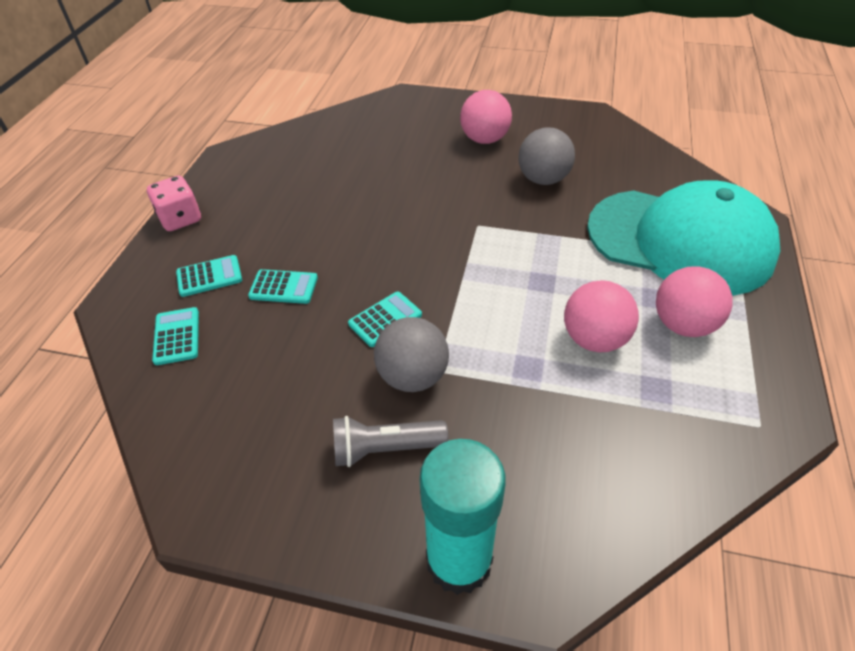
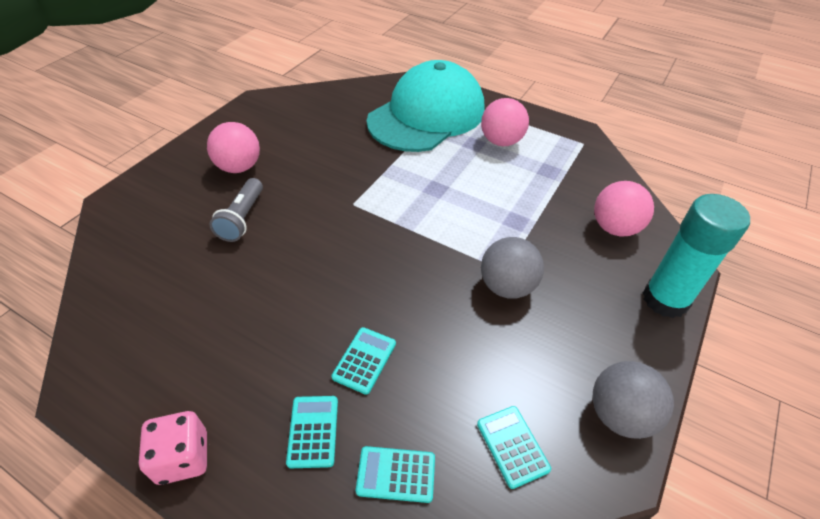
camera: 75 degrees left, 0 degrees up
(385, 319) = (439, 290): turquoise calculator -> turquoise calculator (512, 446)
(385, 449) = (573, 319): grey flashlight -> grey flashlight (242, 218)
(543, 179) = (320, 152): grey ball -> grey ball (620, 415)
(594, 339) = (500, 182): pink ball -> pink ball (615, 228)

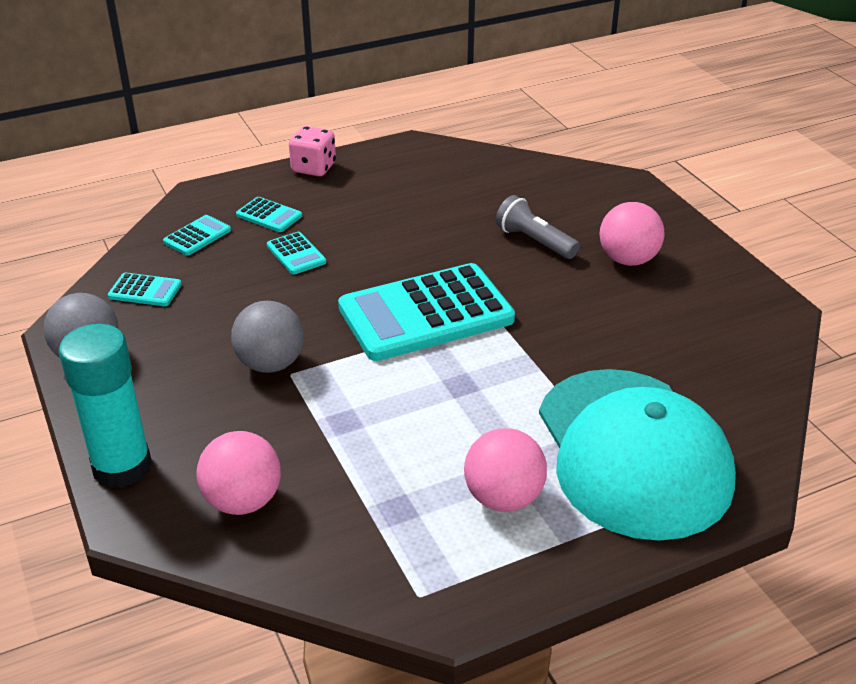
camera: 125 degrees right, 10 degrees down
(380, 235) = (426, 314): none -> turquoise calculator

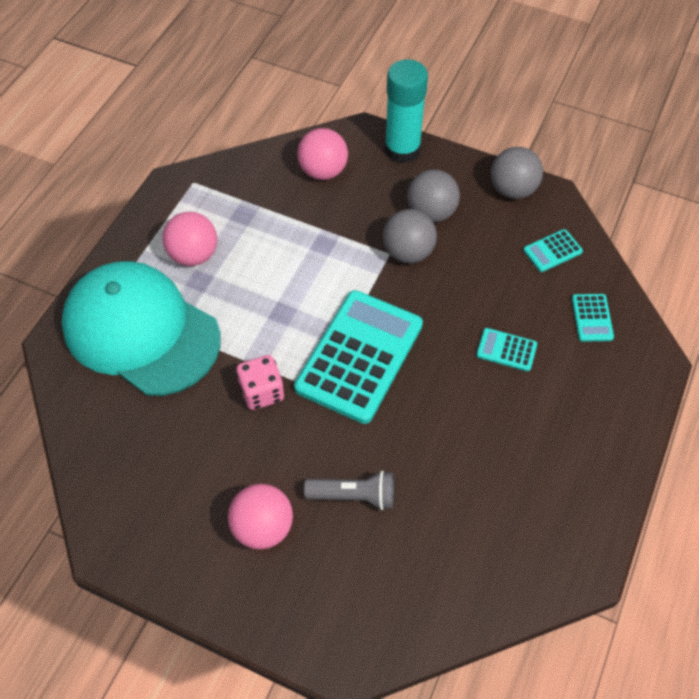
camera: 140 degrees right, 20 degrees up
(195, 384) = (431, 213): none -> grey ball
(269, 215) = (576, 375): turquoise calculator -> none
(313, 168) = (621, 460): pink dice -> pink dice (262, 392)

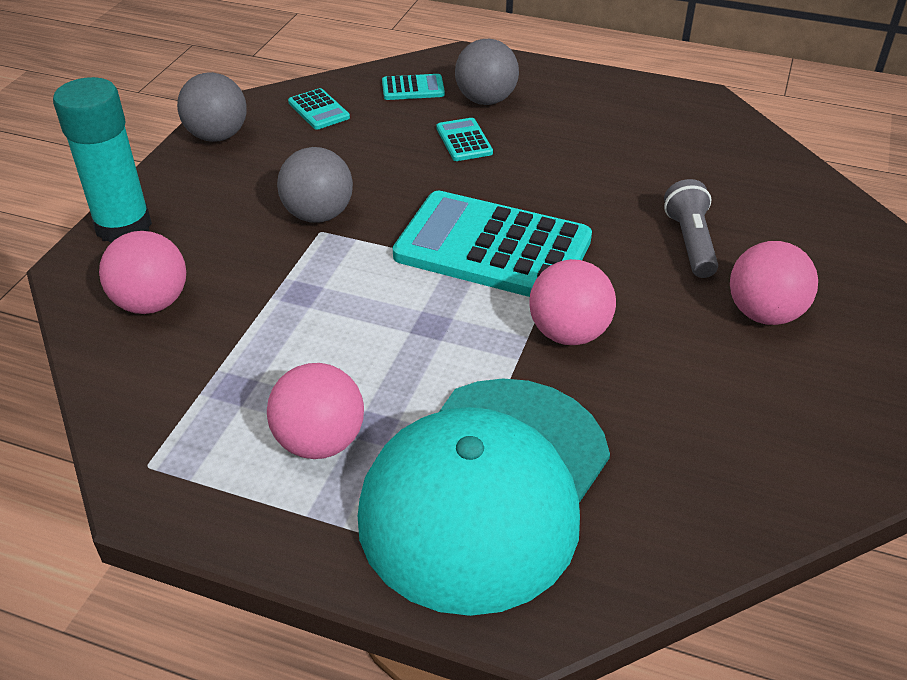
camera: 95 degrees left, 15 degrees down
(262, 392) = (568, 333): pink dice -> pink ball
(431, 213) = (250, 198): grey ball -> grey ball (486, 100)
(506, 350) = (464, 140): turquoise calculator -> turquoise calculator turned 150 degrees clockwise

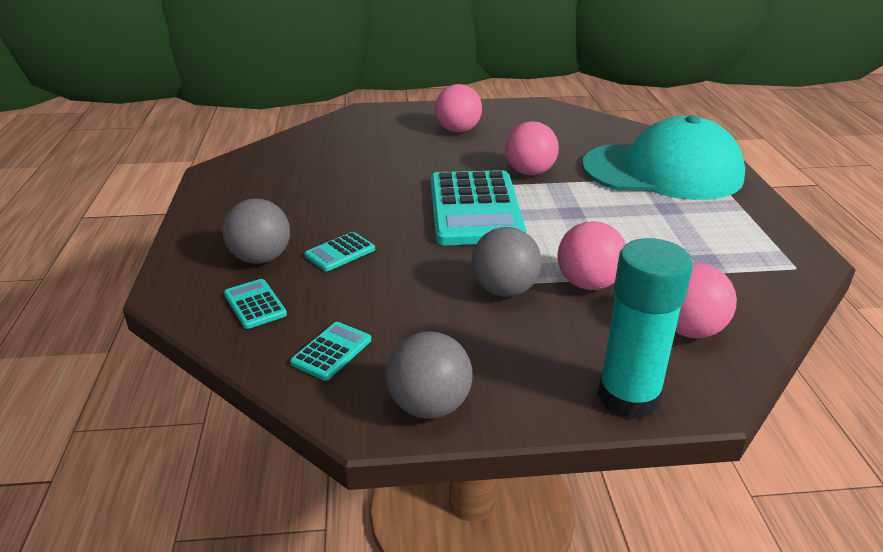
camera: 115 degrees left, 10 degrees down
(320, 441) = (700, 220): pink ball -> pink ball (588, 284)
(690, 242) = (410, 153): grey flashlight -> none

